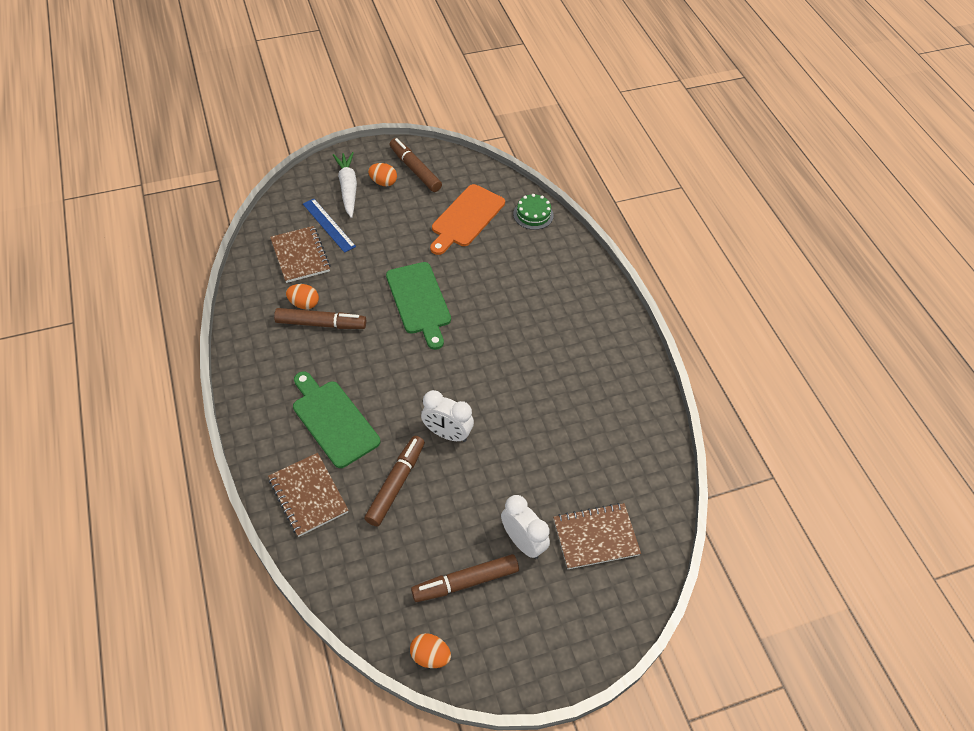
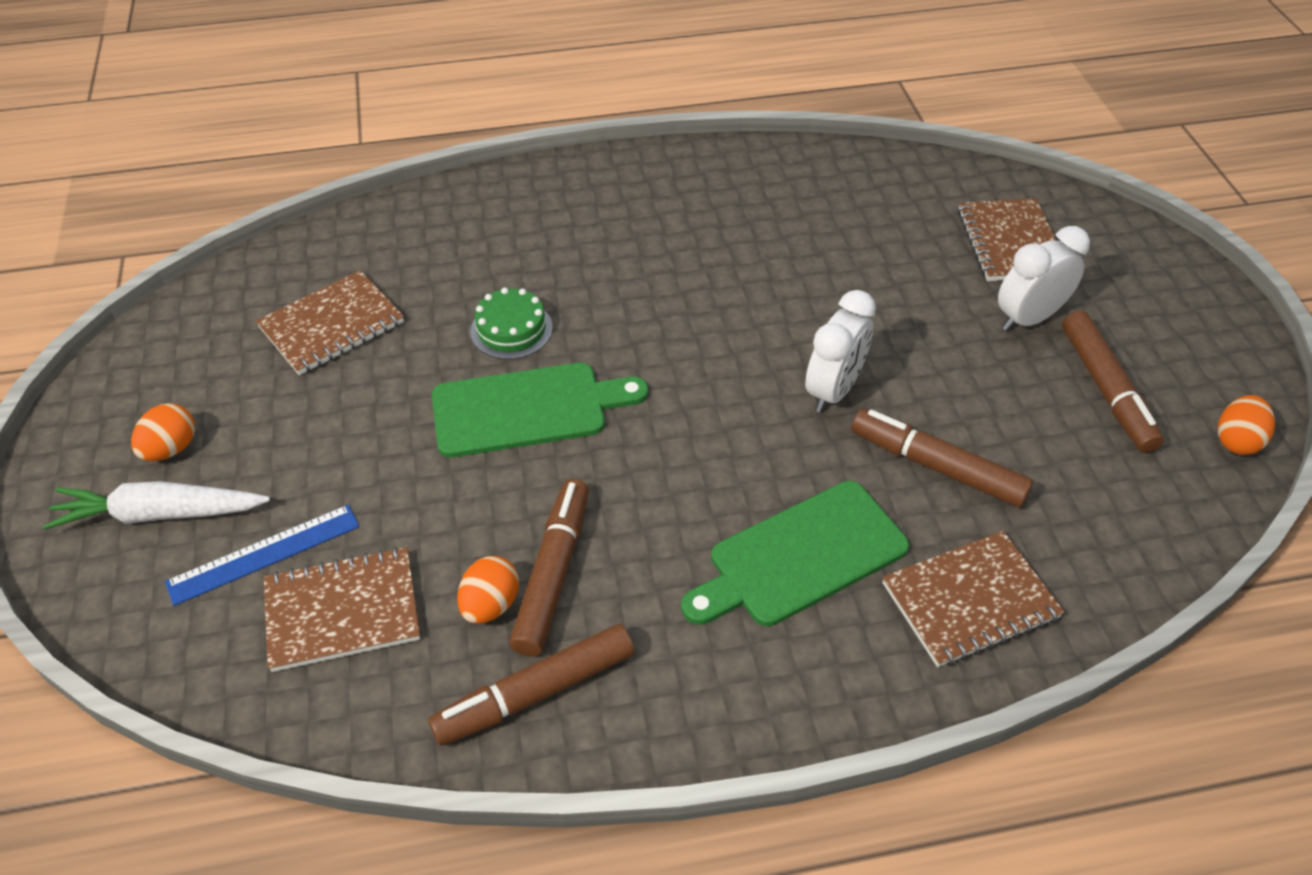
camera: 80 degrees left, 5 degrees down
(415, 170) = (157, 393): brown marker -> brown marker (535, 693)
(466, 218) = (332, 325): orange cutting board -> brown notebook
(533, 214) = (357, 236): green cake -> green cake (511, 329)

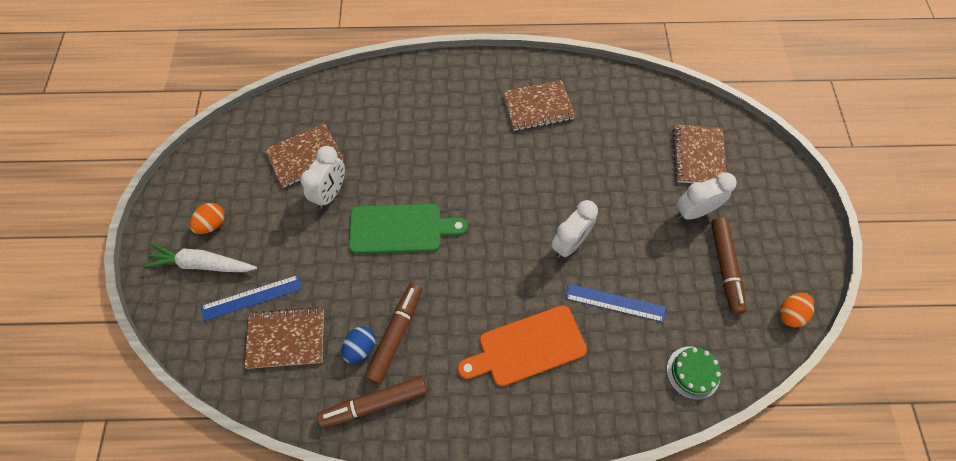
camera: 10 degrees right, 15 degrees up
(389, 372) = (331, 193): none -> white clock
(490, 604) = (361, 348): orange egg -> blue egg
(511, 329) = (401, 174): green cake -> green cake (693, 372)
(800, 557) = (527, 347): green cutting board -> orange cutting board
(936, 466) = (615, 303): brown marker -> blue ruler
(970, 601) = (611, 390): brown notebook -> brown notebook (537, 107)

